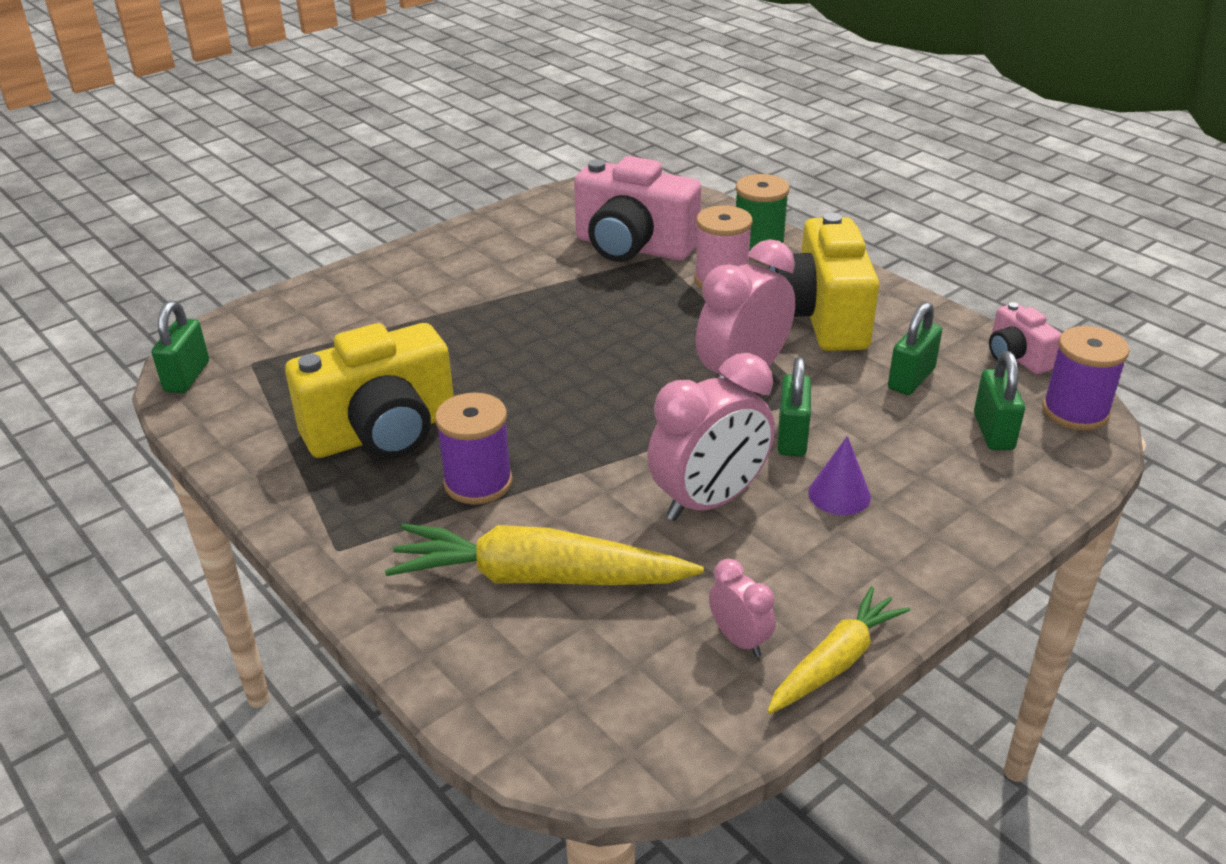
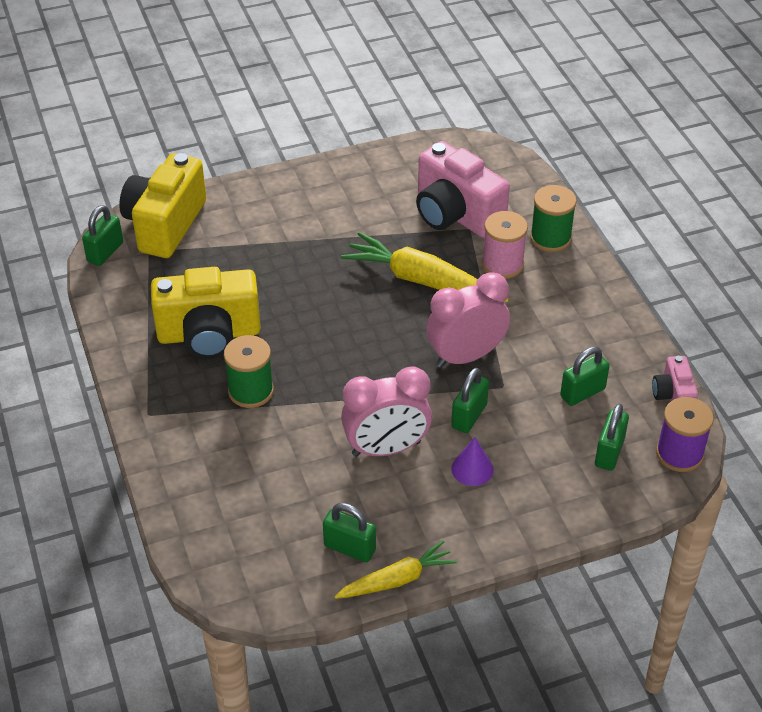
camera: 20 degrees right, 10 degrees up
(478, 483) = (251, 391): purple spool -> green spool
(539, 577) = (255, 470): yellow carrot -> yellow carrot (422, 281)
(739, 640) = (349, 548): pink clock -> green padlock
(821, 317) = (554, 320): yellow camera -> yellow camera (165, 225)

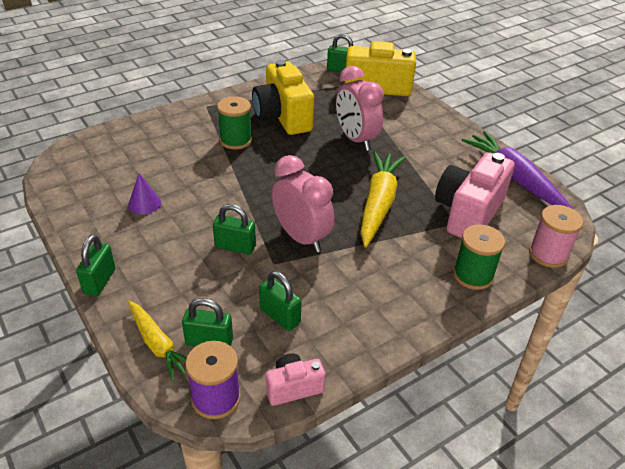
camera: 75 degrees right, 5 degrees down
(349, 548) = (97, 202): green padlock -> green padlock (100, 281)
(386, 448) = (193, 207): pink clock -> pink clock (356, 139)
(396, 580) = (67, 227): yellow carrot -> yellow carrot (157, 344)
(405, 162) = (514, 178): none -> purple carrot
(472, 469) = (178, 255): purple cone -> purple cone (144, 203)
(502, 264) = (421, 247): pink spool -> pink spool (548, 254)

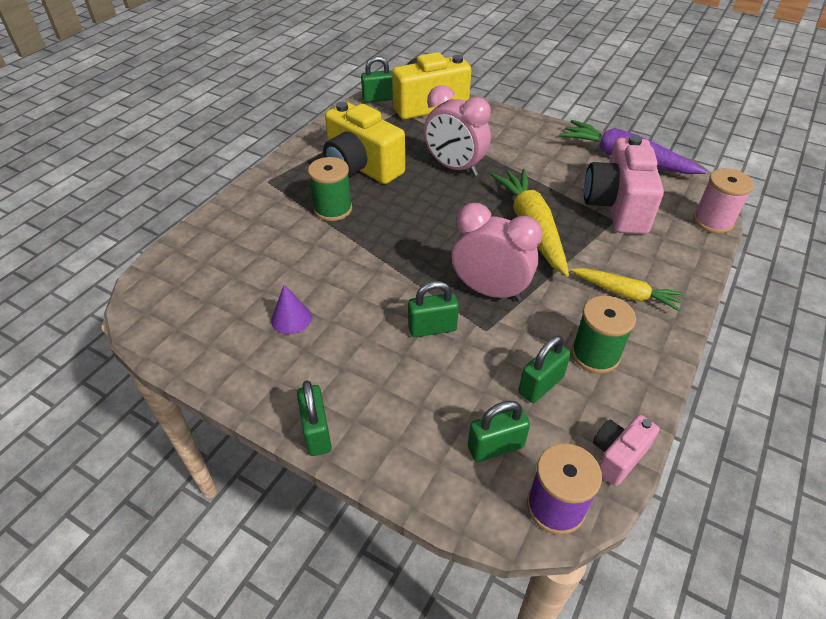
camera: 25 degrees left, 5 degrees up
(157, 344) = (445, 476): yellow carrot -> yellow carrot (625, 294)
(280, 316) = (540, 385): green padlock -> green padlock turned 60 degrees counterclockwise
(473, 275) = (672, 266): green spool -> green spool (595, 354)

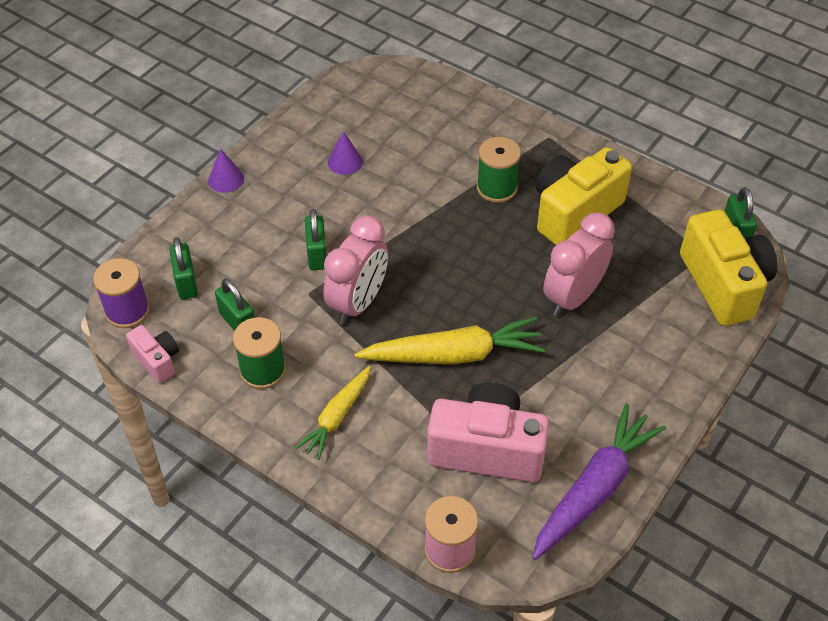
camera: 95 degrees right, 5 degrees up
(317, 432) = (226, 179): green padlock -> purple cone

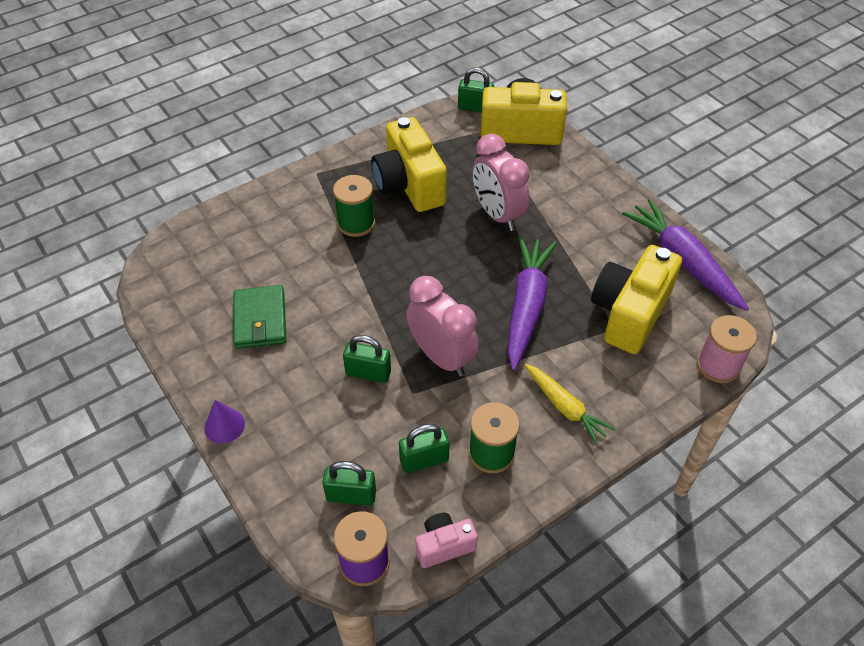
camera: 70 degrees left, 0 degrees up
(345, 162) = (260, 319): purple cone -> green wallet
(453, 355) = (526, 306): yellow carrot -> purple carrot
(486, 449) = (629, 313): pink camera -> yellow camera

